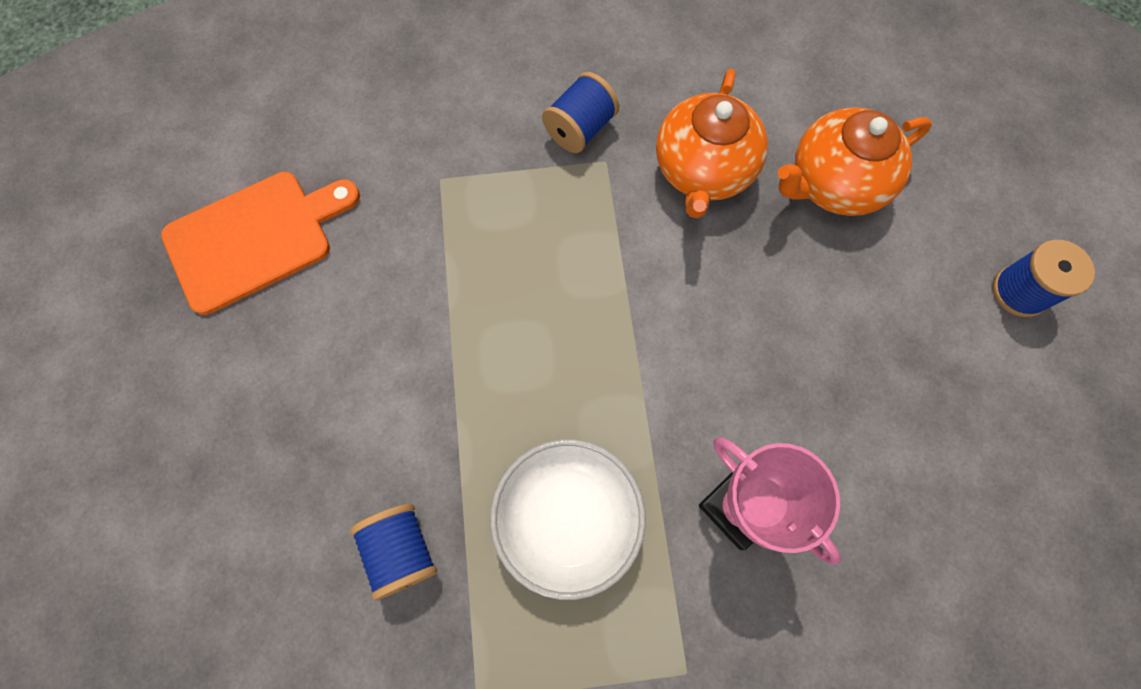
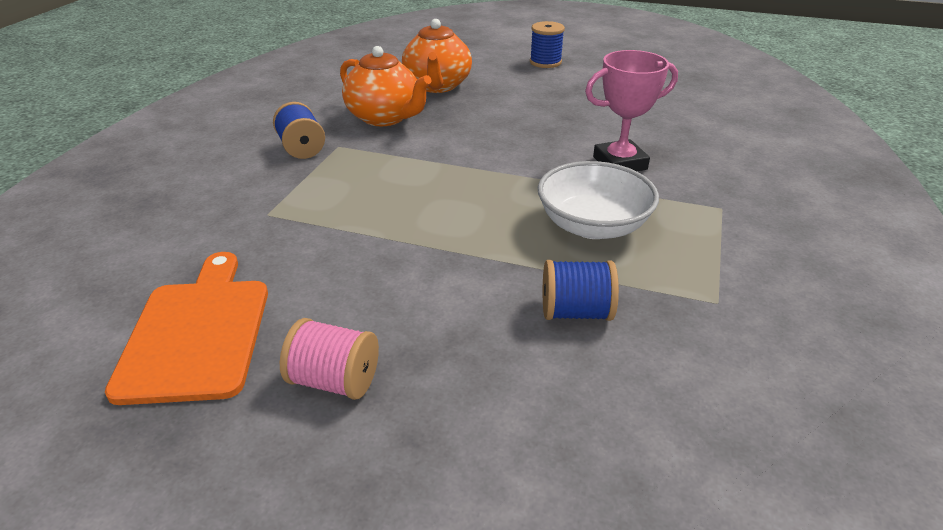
camera: 65 degrees left, 35 degrees down
(238, 378) = (335, 381): none -> pink spool

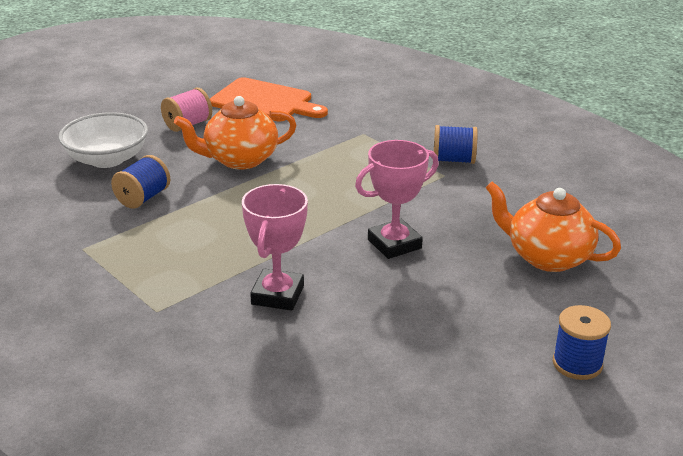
camera: 120 degrees right, 5 degrees down
(385, 117) = (485, 208): orange teapot -> orange teapot (239, 160)
(485, 138) = (394, 244): none -> pink trophy
(593, 226) = (210, 240): white bowl -> white bowl (107, 159)

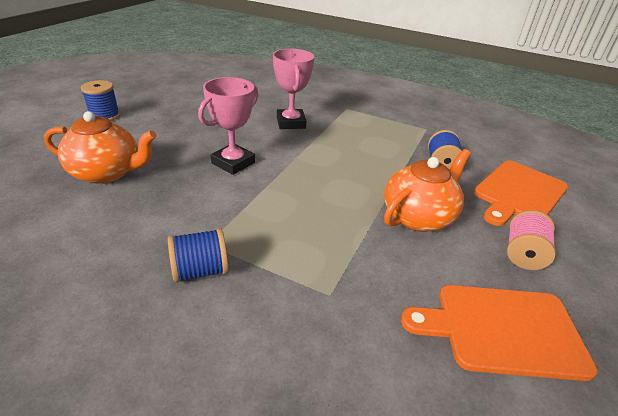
camera: 155 degrees right, 5 degrees up
(107, 159) = (518, 193): white bowl -> orange cutting board

